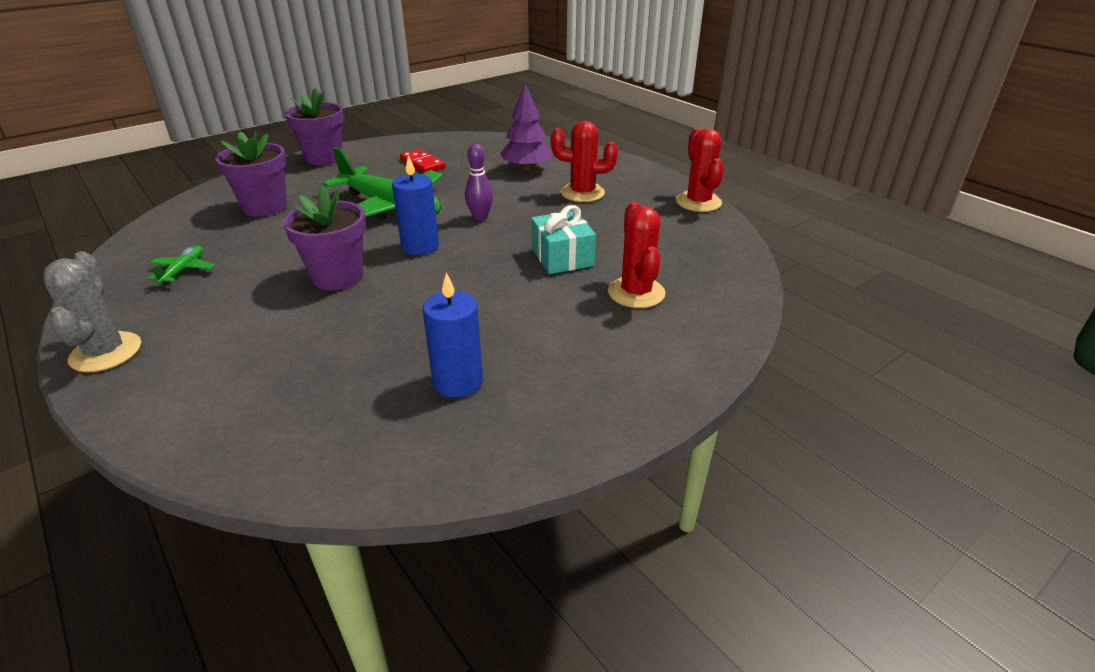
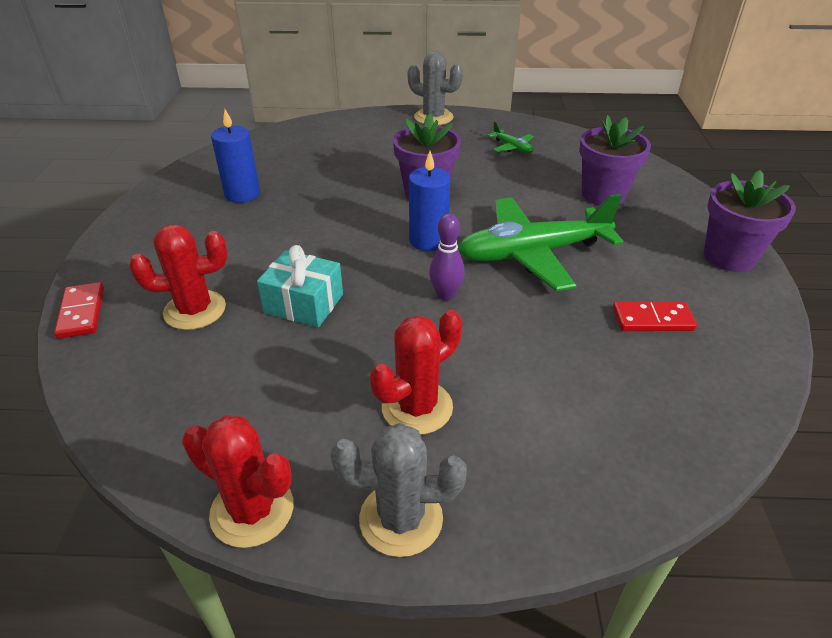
camera: 130 degrees right, 5 degrees up
(526, 168) = (552, 402): purple tree -> none
(636, 293) = (195, 310): red cactus -> red cactus turned 45 degrees counterclockwise
(642, 176) = (401, 519): none -> grey cactus
(723, 340) = (81, 313): none -> red domino

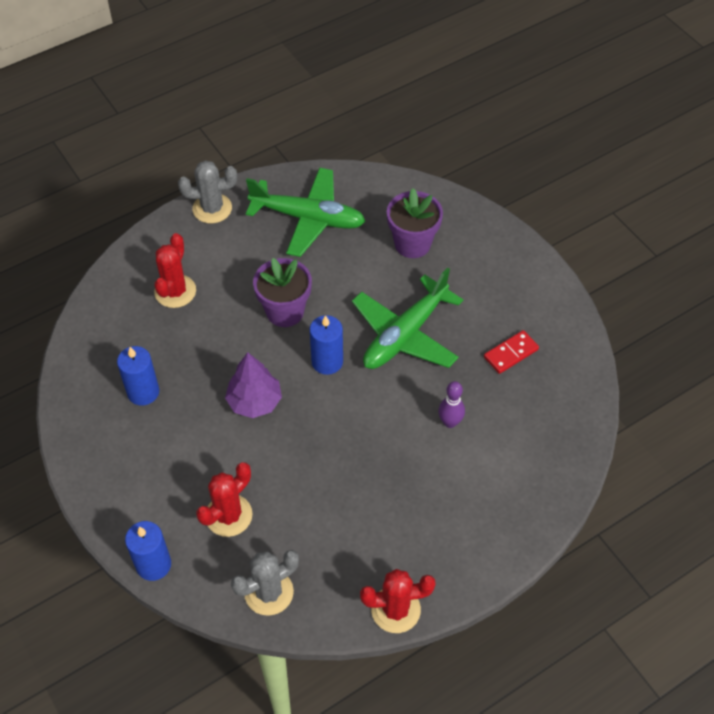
camera: 35 degrees left, 15 degrees up
(81, 313) = (153, 564): red domino -> blue candle
(304, 303) = (294, 467): turquoise gift -> none
(326, 239) = (254, 402): none -> purple tree
(401, 519) = (469, 566): grey cactus -> grey cactus (269, 592)
(417, 407) = (426, 498): red cactus -> red cactus (175, 291)
(446, 295) = (378, 405): purple bowling pin -> purple bowling pin (450, 422)
(512, 147) = (308, 218): green plane -> green plane, size x2.39
(729, 257) = (526, 268): purple flower pot -> none

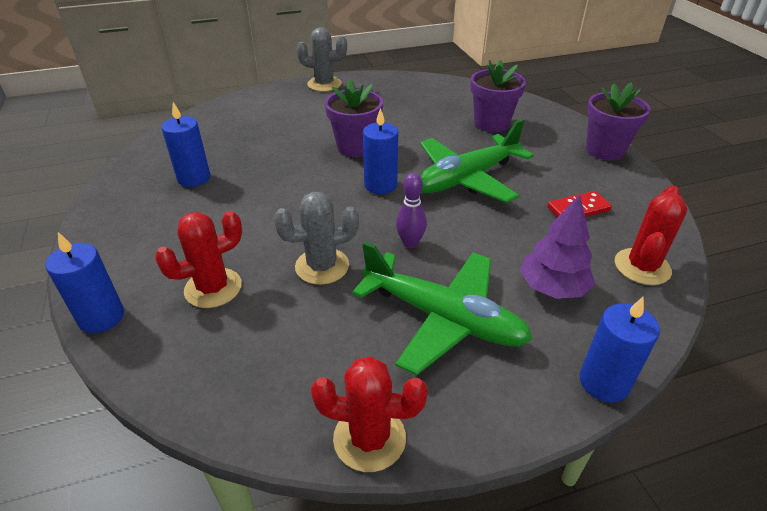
camera: 15 degrees right, 15 degrees down
(175, 291) = (265, 122): red cactus -> red cactus (642, 267)
(254, 402) = (294, 201): purple tree -> purple tree (552, 287)
(269, 592) = (213, 377): grey cactus -> grey cactus (322, 266)
(308, 218) = (402, 99): green plane -> green plane (443, 318)
(450, 422) = (497, 252): purple bowling pin -> purple bowling pin (410, 243)
(528, 264) = (604, 150): none -> purple flower pot
(544, 528) = (604, 382): none -> blue candle

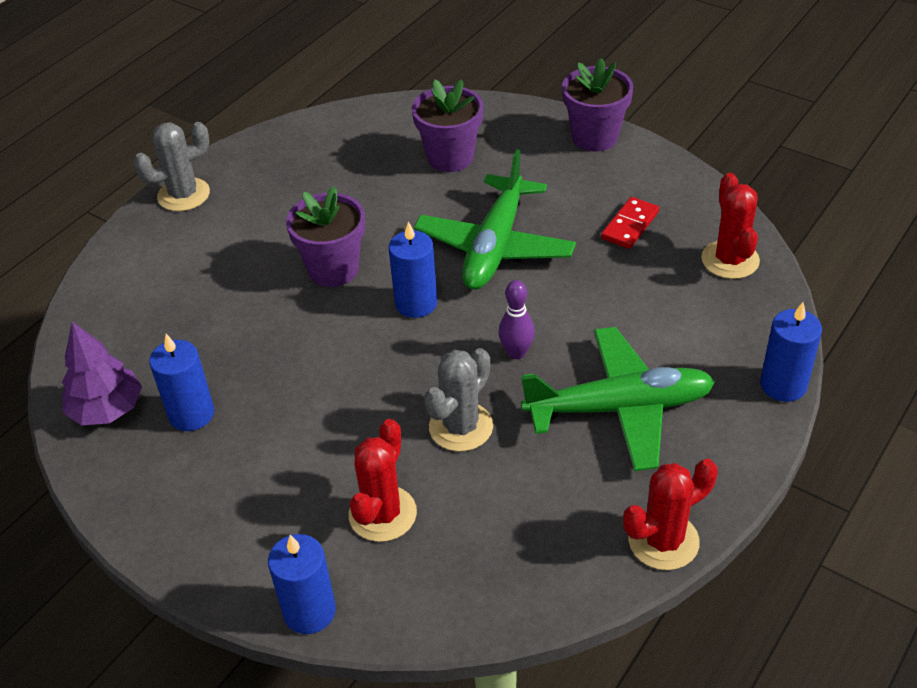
camera: 35 degrees left, 5 degrees up
(552, 287) = (678, 324): purple tree -> purple tree (107, 410)

